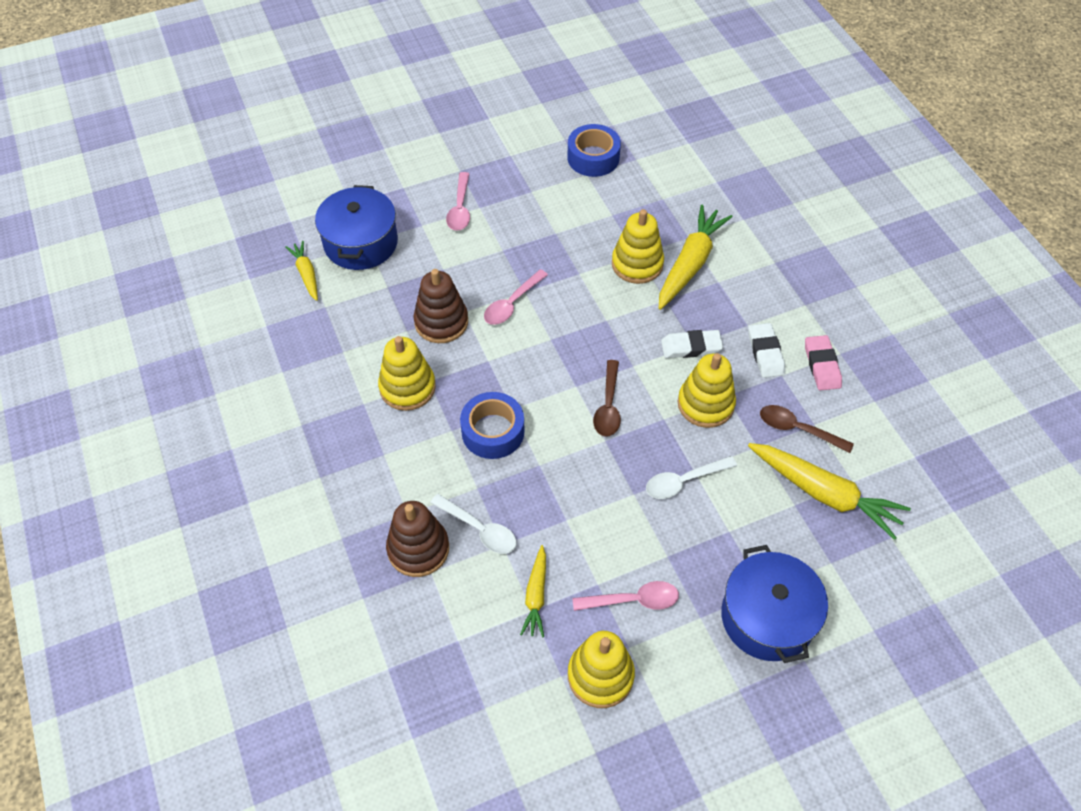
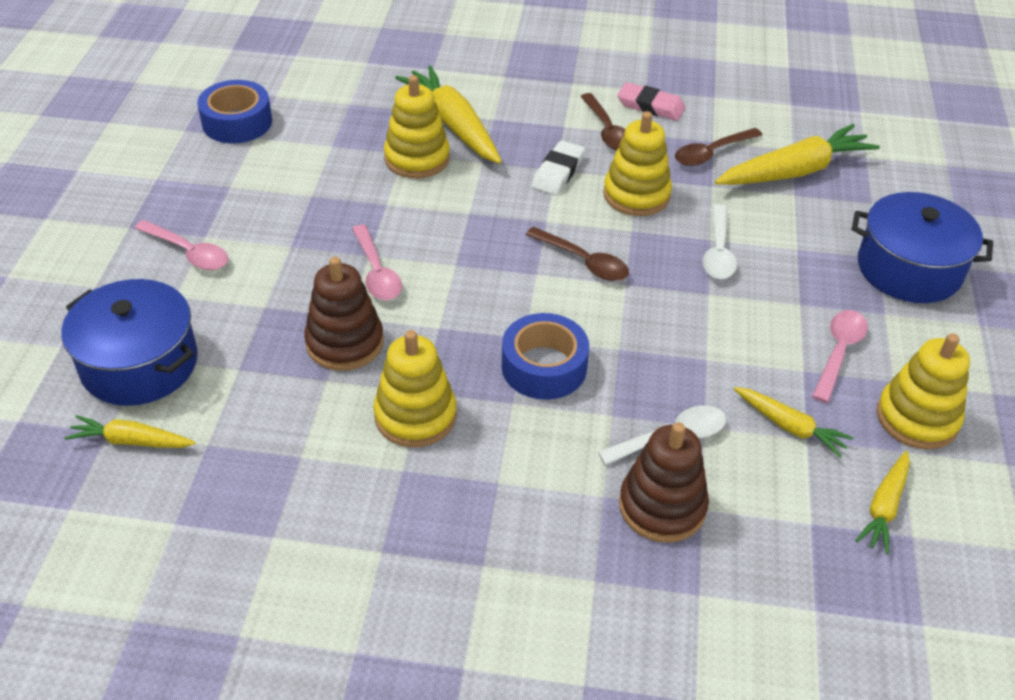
camera: 60 degrees left, 10 degrees down
(499, 681) = (884, 507): none -> yellow carrot
(765, 353) = (607, 131): white eraser -> brown spoon

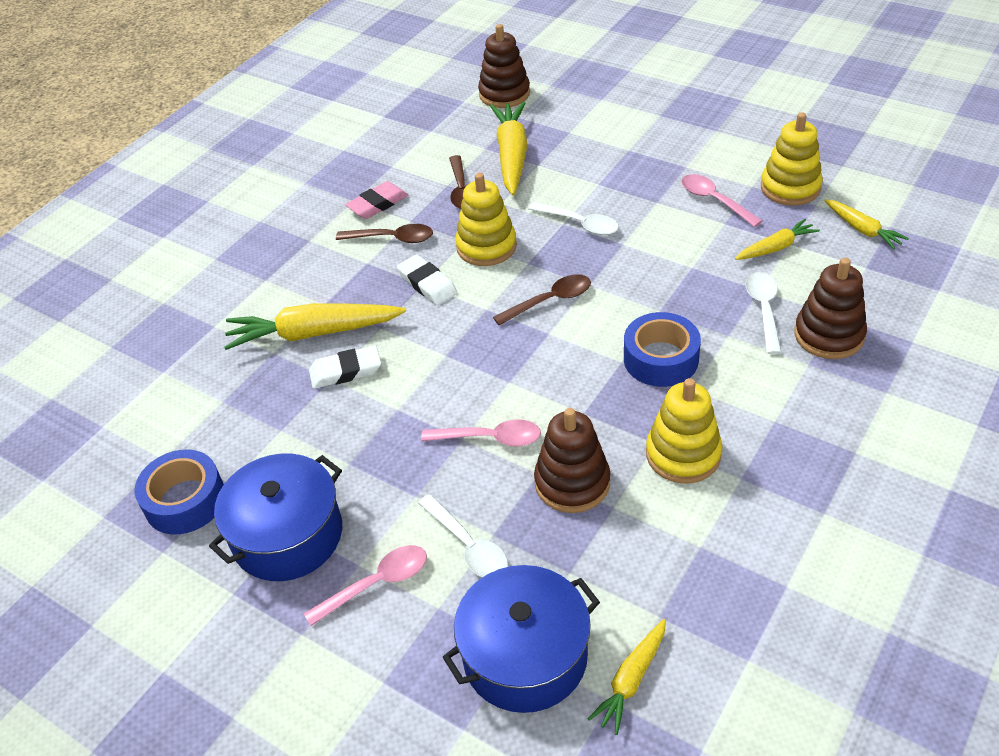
camera: 60 degrees left, 0 degrees up
(246, 295) = (468, 546): none -> white spoon
(417, 158) = (345, 371): yellow stacking toy -> white eraser
(898, 136) = (504, 94): none -> brown stacking toy
(909, 268) = (647, 140): blue pot -> blue pot (287, 535)

